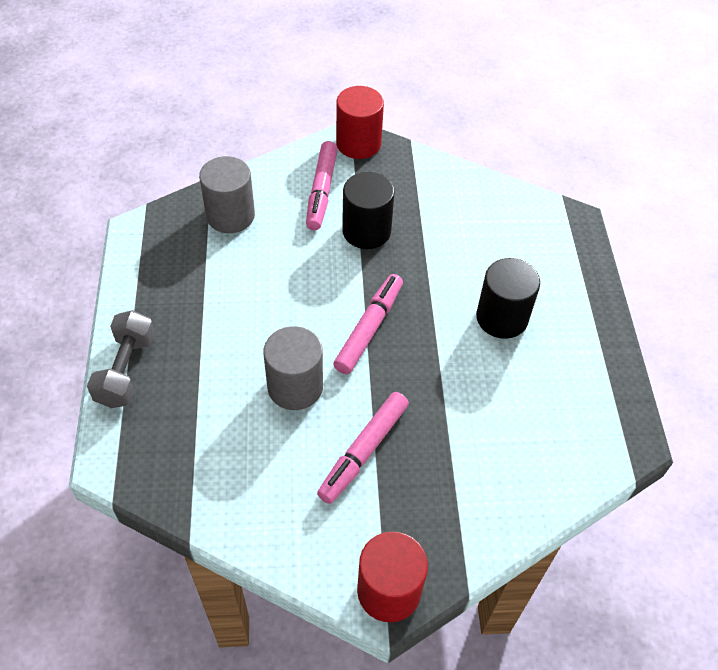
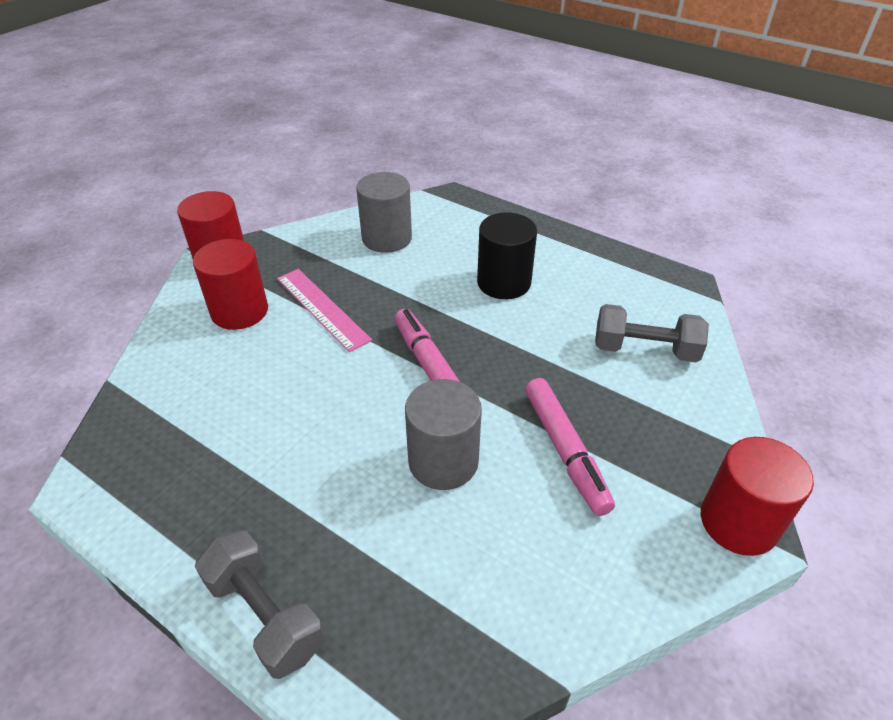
camera: 50 degrees left, 10 degrees down
(230, 215) = (177, 392): grey cylinder -> grey cylinder (387, 238)
(321, 191) = (239, 311): pink marker -> red cylinder
(366, 231) = (322, 308): black cylinder -> pink ruler
(515, 452) = (644, 350): none -> grey dumbbell

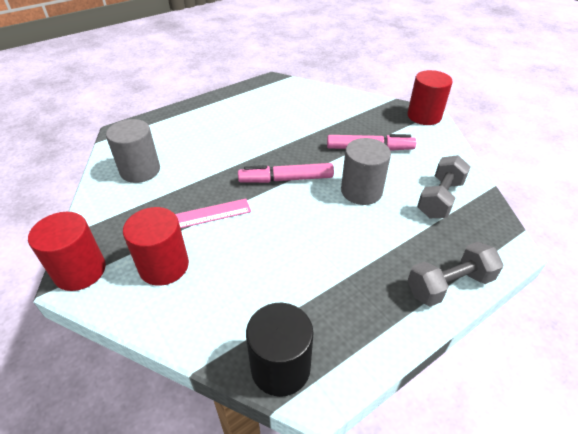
camera: 70 degrees left, 0 degrees up
(504, 282) = (229, 133): black cylinder -> black cylinder (280, 367)
(644, 350) = (313, 106): grey dumbbell -> grey dumbbell (440, 198)

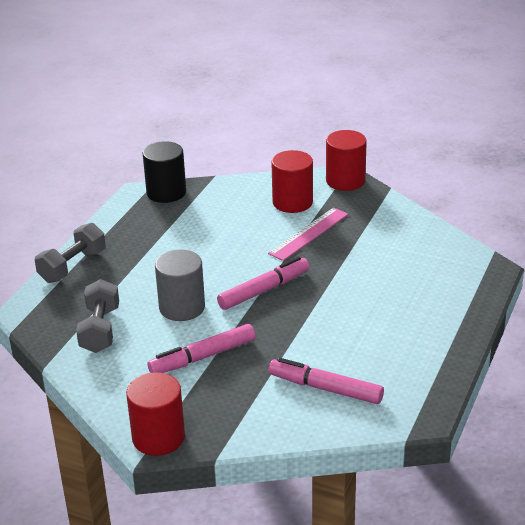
camera: 150 degrees right, 10 degrees down
(140, 170) = (408, 245): grey cylinder -> none
(308, 106) = (325, 388): none -> pink marker

